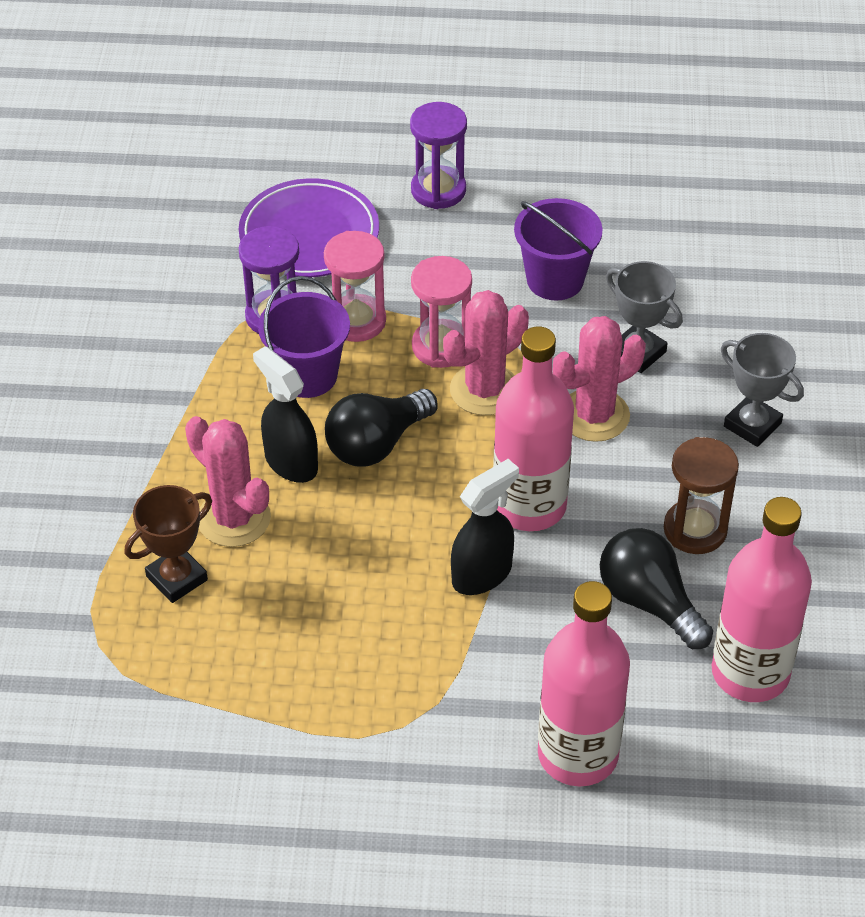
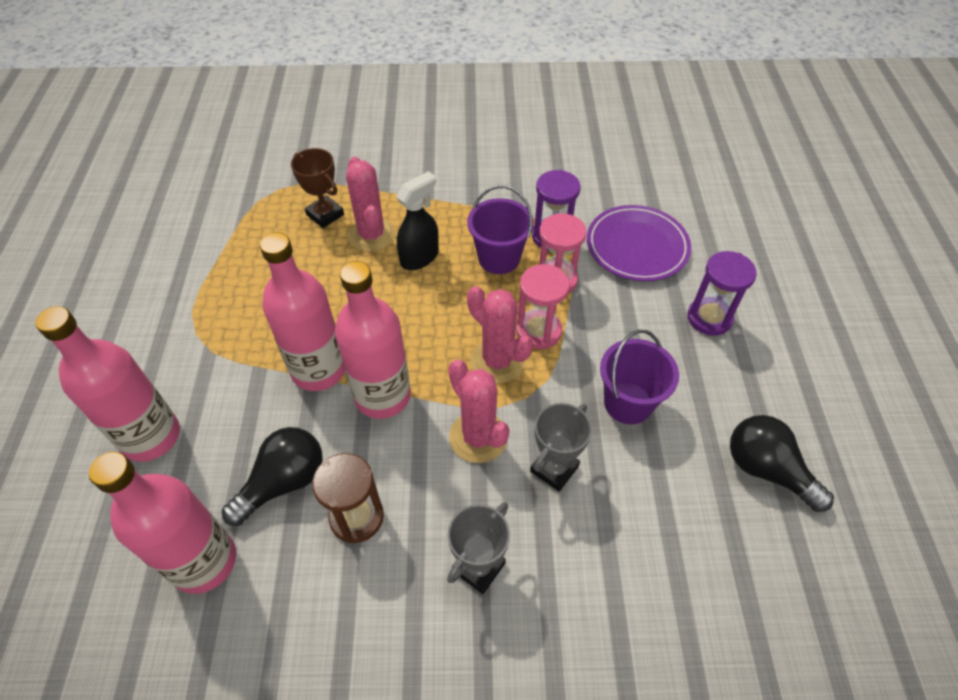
camera: 85 degrees right, 5 degrees up
(234, 518) = (371, 235): pink cactus -> pink cactus turned 60 degrees counterclockwise
(377, 444) = (439, 301): black light bulb -> black light bulb (766, 470)
(482, 574) = (318, 370): black spray bottle -> pink bottle

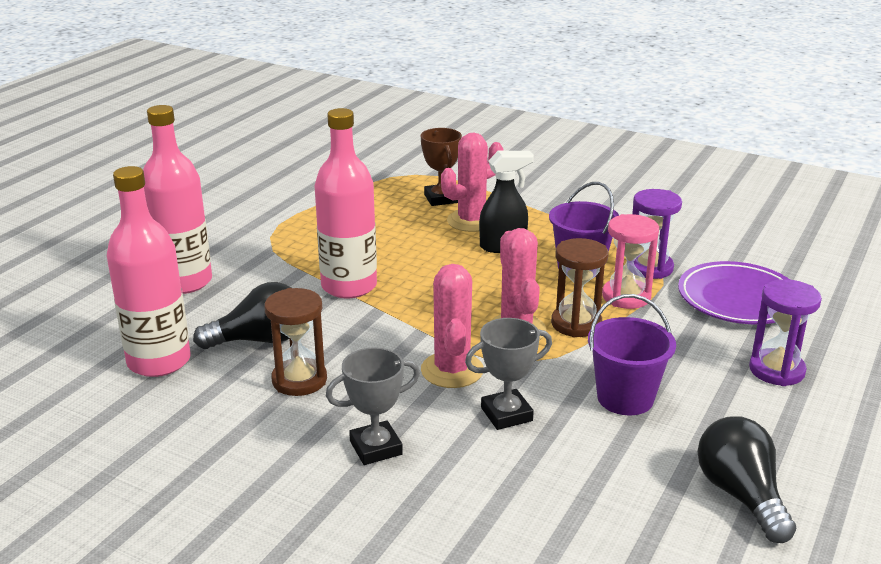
camera: 30 degrees right, 25 degrees down
(371, 235) = (471, 221): pink cactus -> pink cactus turned 45 degrees clockwise
(382, 396) = (389, 318): pink bottle -> none
(538, 331) = (576, 324): pink hourglass -> brown hourglass

